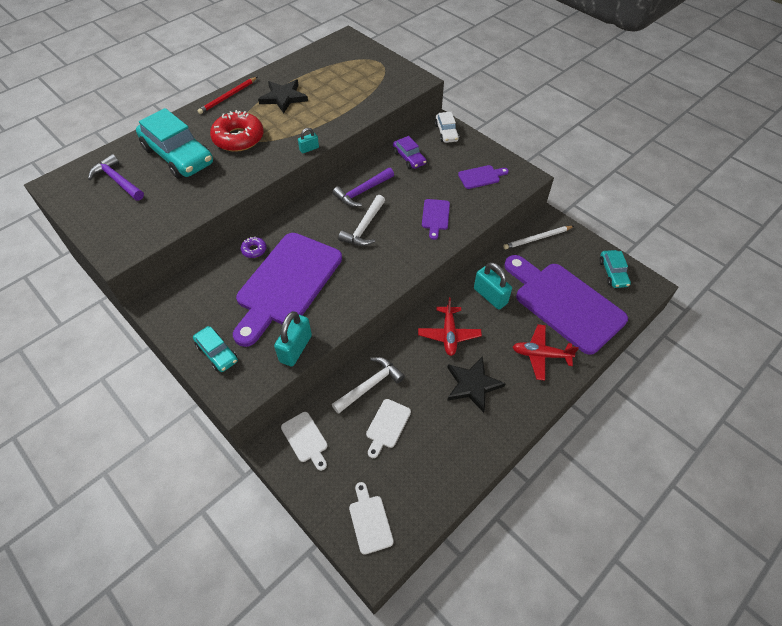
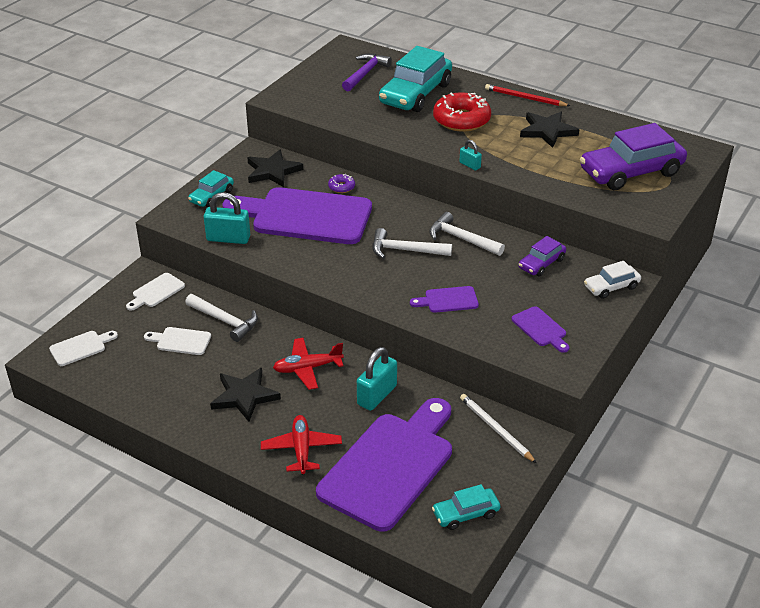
camera: 75 degrees right, 15 degrees down
(200, 296) = (272, 171): none -> black star
(359, 74) = (631, 172): none -> purple car
(362, 192) = (461, 239): purple hammer -> white hammer

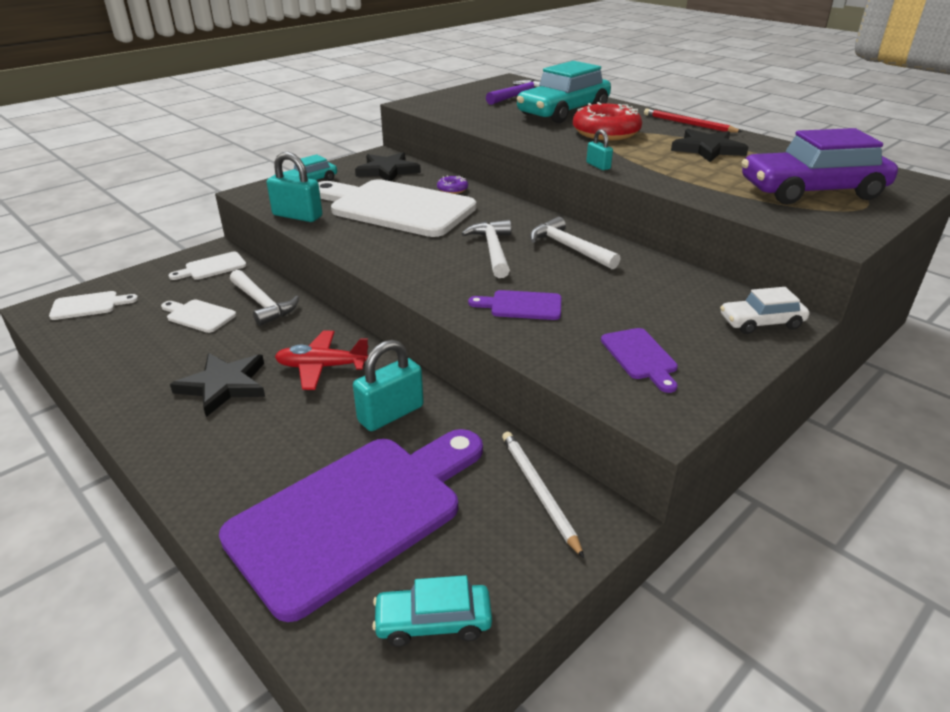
camera: 15 degrees right, 5 degrees down
(301, 449) = (247, 465): red plane -> none
(305, 216) = (396, 207): purple cutting board -> white cutting board
(405, 250) = (493, 250): white hammer -> white hammer turned 60 degrees clockwise
(541, 263) = (666, 284): purple car -> none

